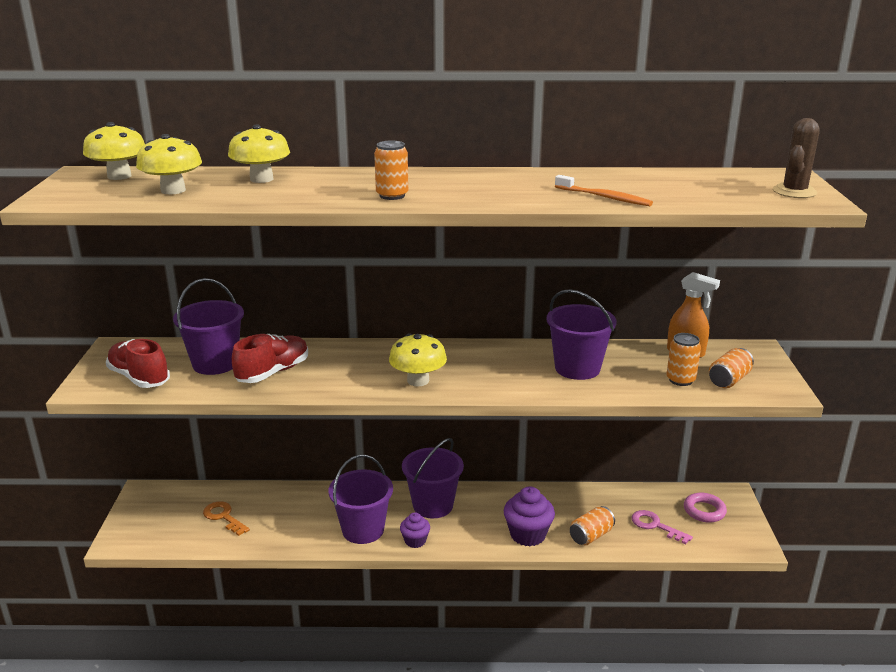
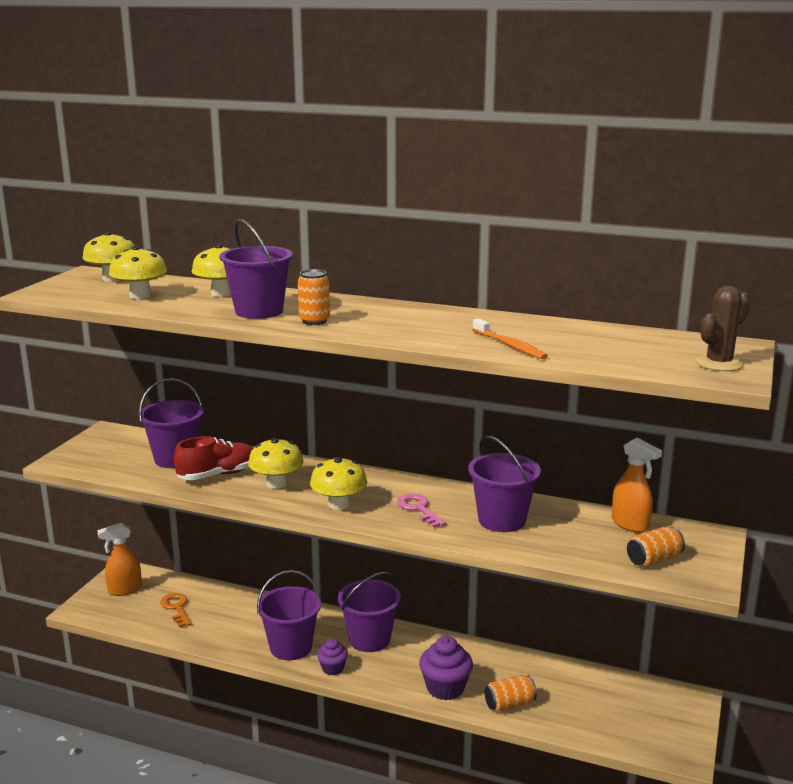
camera: 20 degrees right, 5 degrees down
(139, 378) = (106, 460): red shoe -> none
(156, 510) = (124, 590): none -> orange spray bottle
(323, 192) = (259, 311): none -> purple bucket
(341, 371) = (277, 483): none -> yellow mushroom
(655, 526) = (585, 710): pink key -> pink key (419, 509)
(680, 380) = (600, 550): orange can -> none
(704, 511) = (650, 708): pink ring -> none

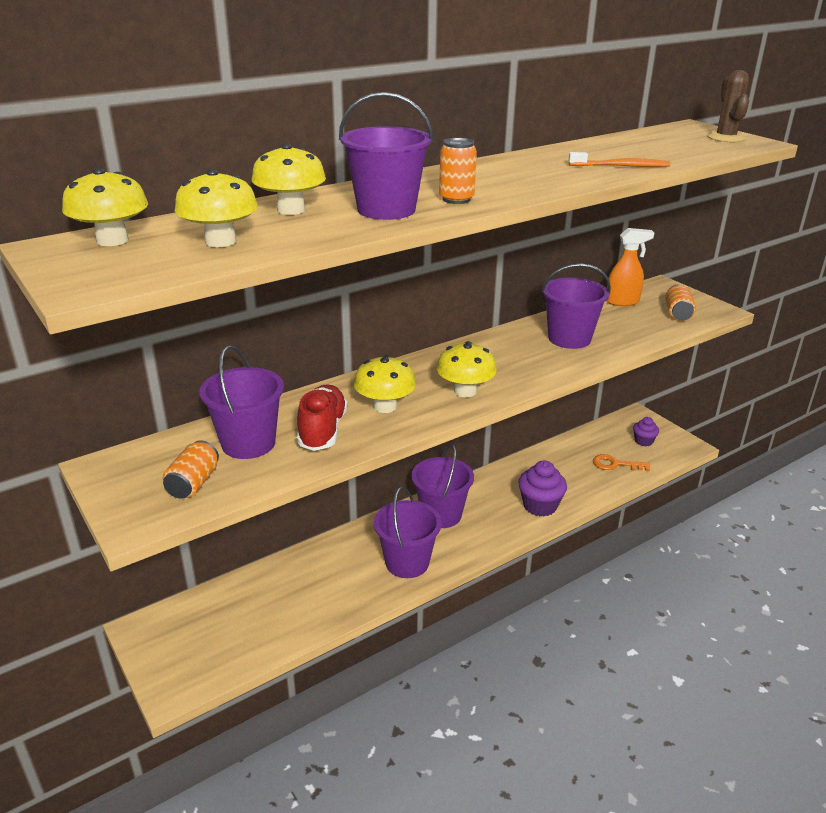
camera: 55 degrees left, 10 degrees up
(124, 590) = (178, 640): orange spray bottle -> none
(176, 608) = (260, 612): orange key -> orange key (615, 464)
(332, 668) = (461, 551): purple cupcake -> purple cupcake (643, 441)
(419, 509) = (515, 361): pink key -> none
(509, 704) = (584, 486): orange can -> orange can (193, 483)

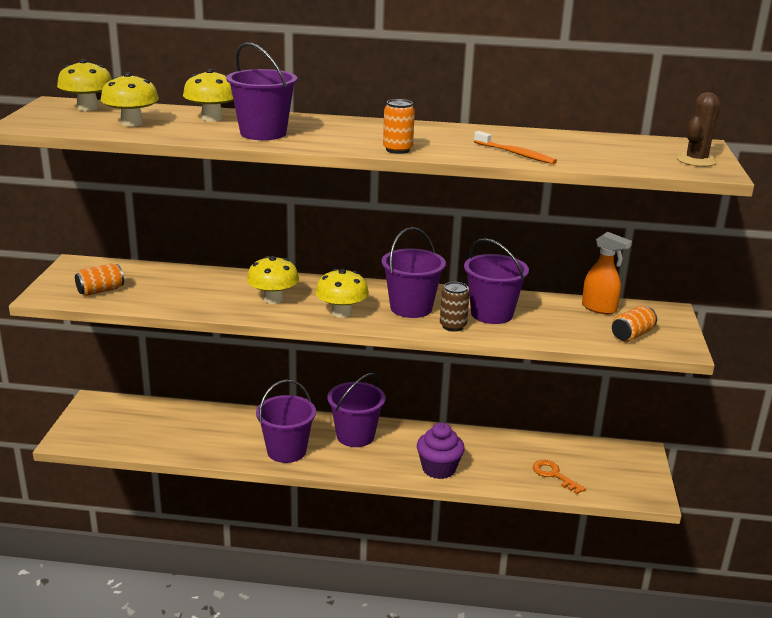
camera: 40 degrees right, 5 degrees down
(248, 443) = (162, 284): purple bucket -> purple bucket (411, 308)
(322, 431) = (212, 296): red shoe -> none
(456, 199) = (323, 140): orange can -> orange can (397, 150)
(564, 362) = (453, 326): none -> brown can
(643, 441) = (612, 472): purple cupcake -> none

